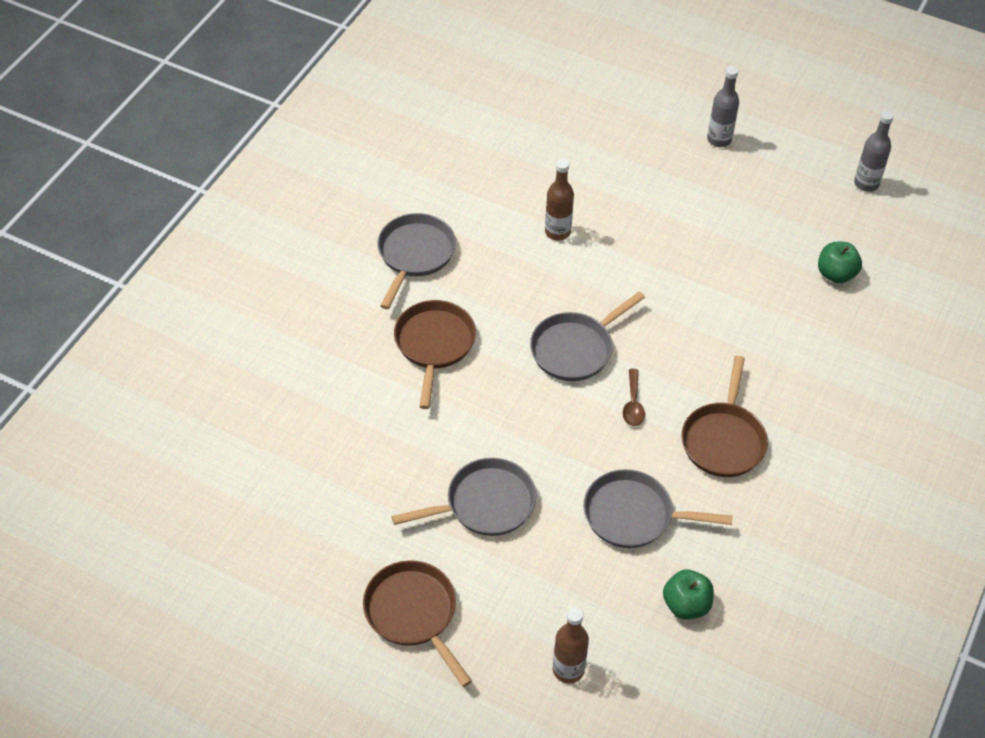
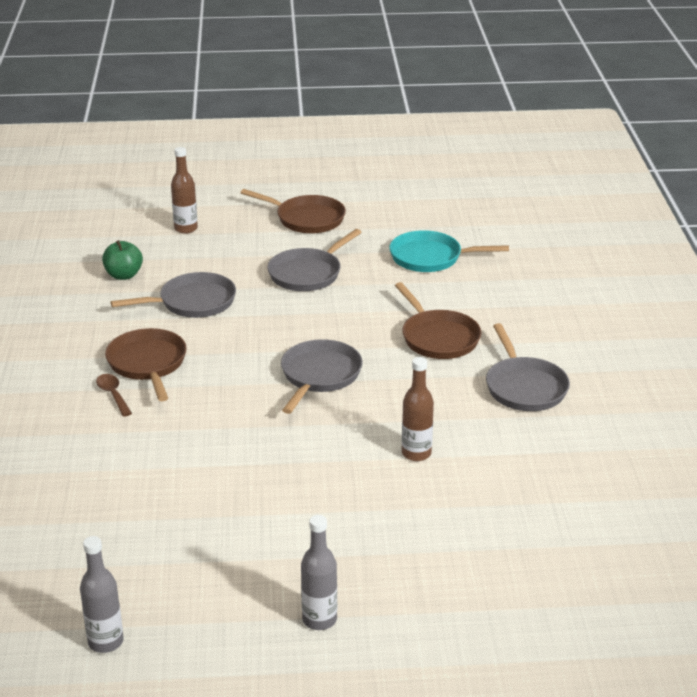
camera: 150 degrees right, 20 degrees down
(338, 465) = (430, 258): none -> turquoise pan
(633, 404) = (241, 359): brown spoon -> brown spoon (113, 394)
(835, 274) = (102, 526): green apple -> none

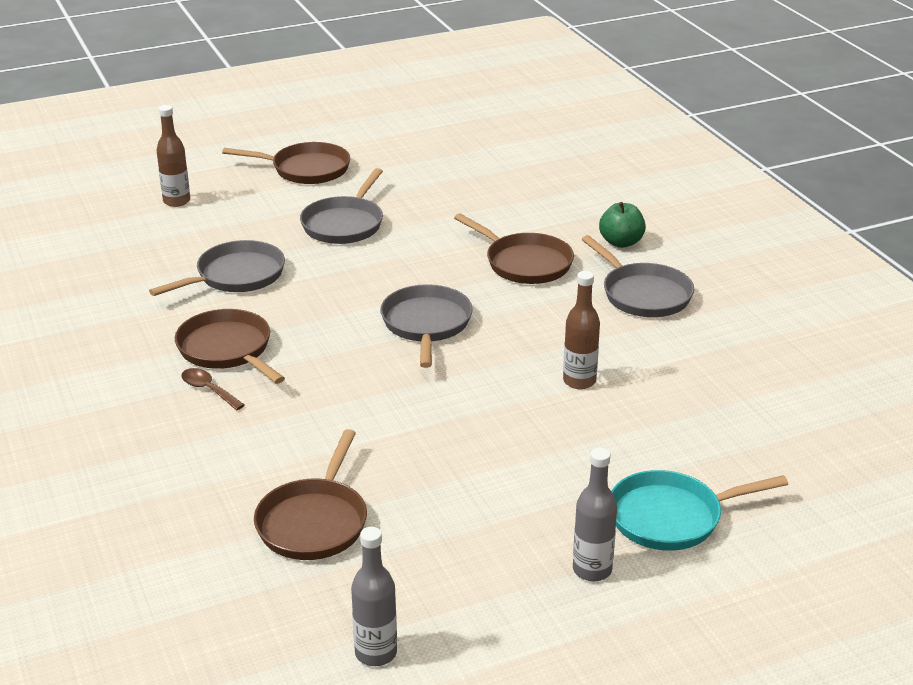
camera: 20 degrees left, 0 degrees up
(124, 275) = (136, 262): green apple -> green apple (621, 242)
(126, 523) = (314, 521): none -> brown pan
(430, 258) = (464, 186): turquoise pan -> turquoise pan (672, 517)

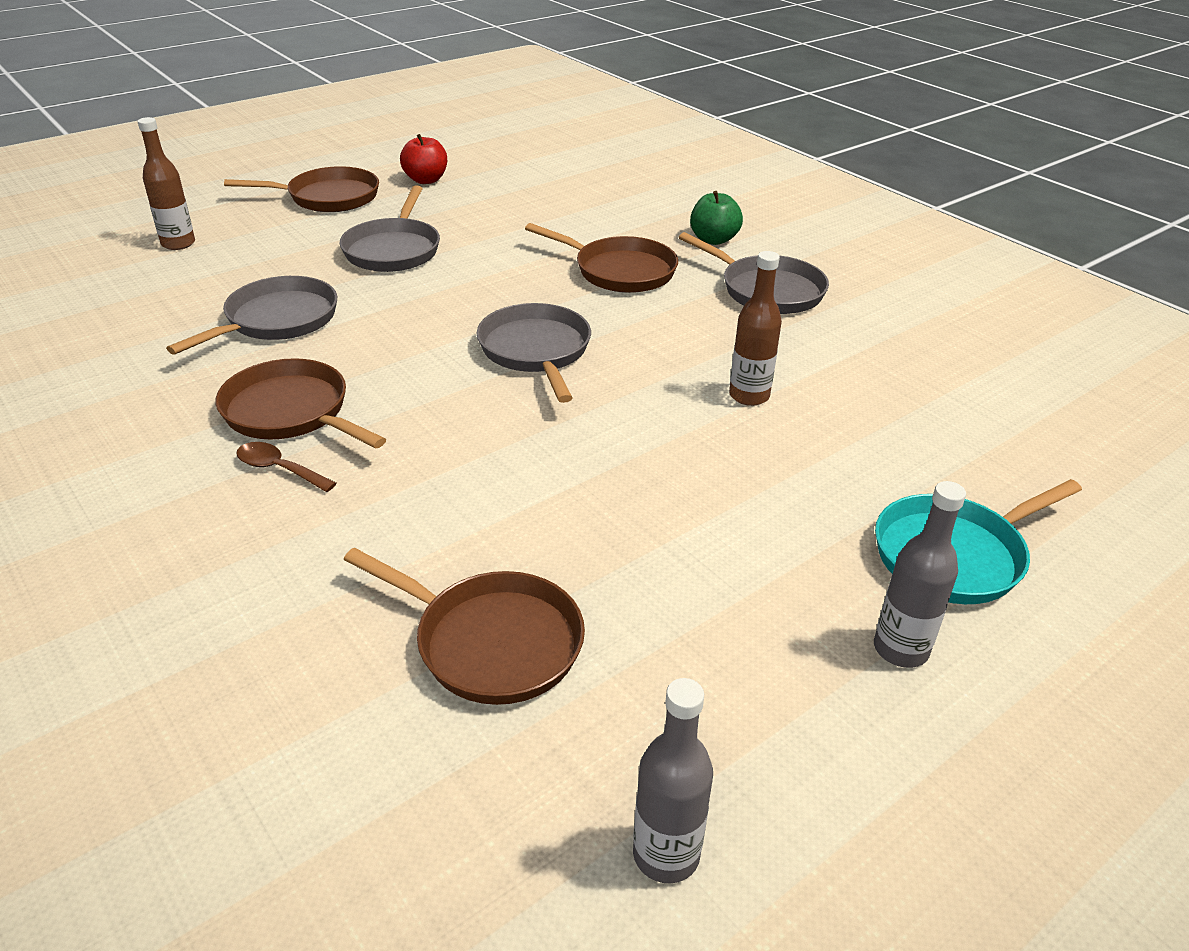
camera: 15 degrees left, 5 degrees up
(314, 521) = (490, 642): brown pan -> brown pan turned 60 degrees counterclockwise
(393, 160) = (426, 180): none -> red apple

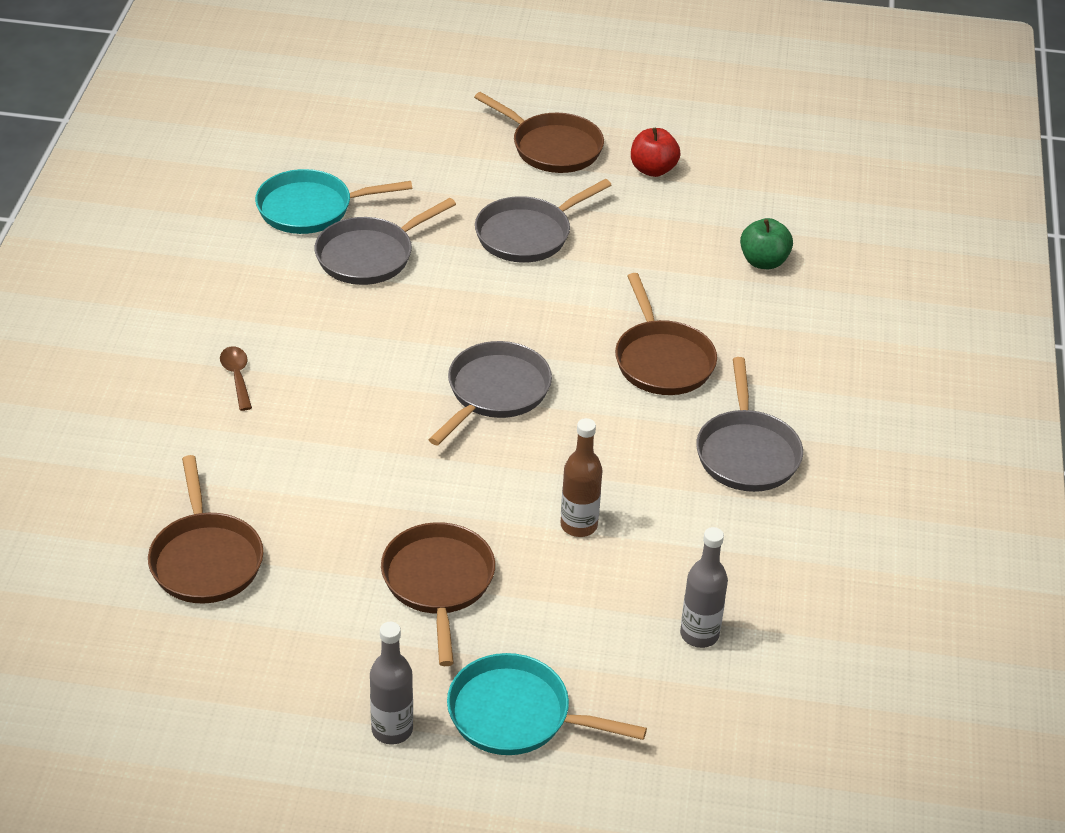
camera: 45 degrees right, 5 degrees up
(166, 316) = (311, 209): none -> turquoise pan
(178, 244) = (393, 139): brown bottle -> none
(276, 320) = (370, 255): grey pan -> grey pan turned 150 degrees clockwise
(291, 412) = (290, 339): brown pan -> brown pan (438, 583)
(666, 855) = (142, 711): grey bottle -> grey bottle (699, 634)
(713, 239) = (790, 377): green apple -> green apple (763, 262)

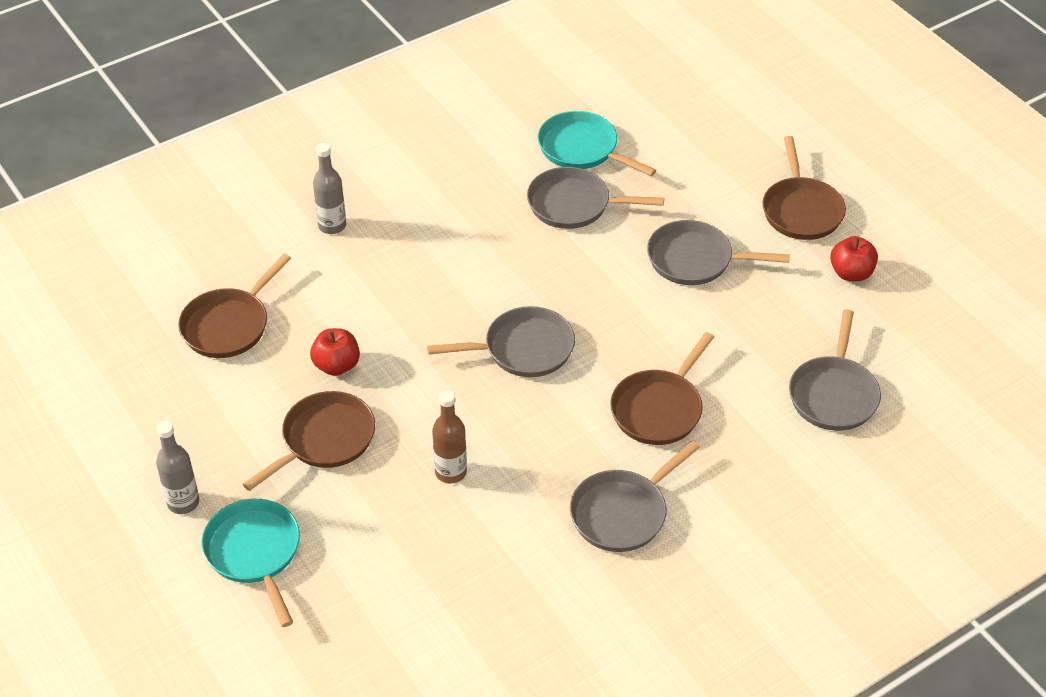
camera: 50 degrees right, 5 degrees up
(237, 377) = (392, 228): brown spoon -> none
(358, 518) = (337, 365): none -> red apple
(699, 634) = (421, 599): grey bottle -> grey bottle (332, 226)
(763, 262) = (834, 394): green apple -> grey pan

